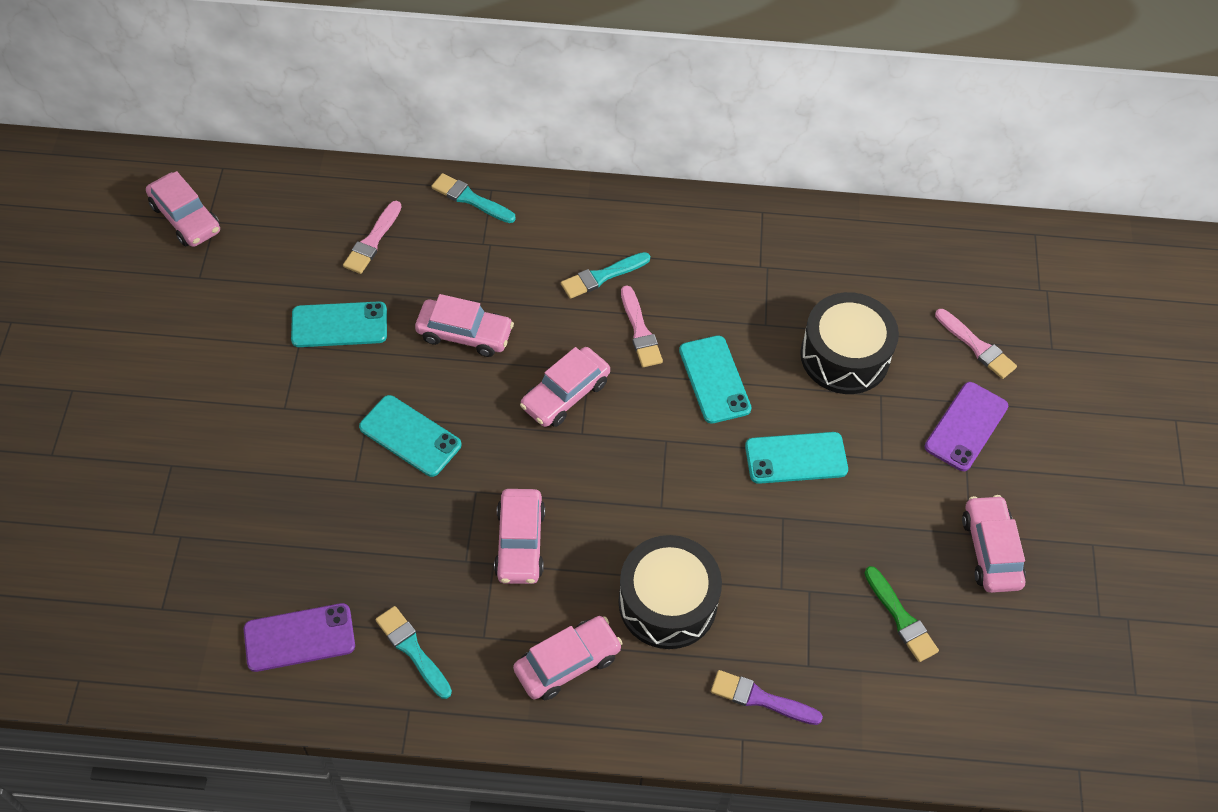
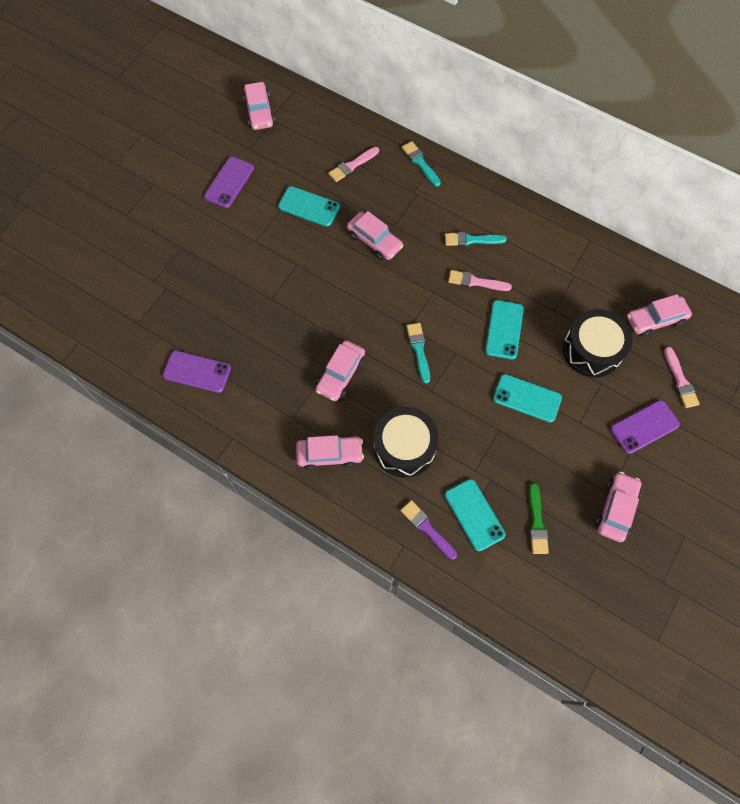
camera: 30 degrees right, 10 degrees up
(195, 339) = (229, 182): none -> purple phone
(410, 436) = (313, 286): turquoise phone -> turquoise phone (474, 514)
(412, 650) = (251, 406): turquoise brush -> turquoise brush (419, 350)
(565, 394) = (412, 300): pink car -> pink car (655, 319)
(640, 331) = (476, 282): pink brush -> pink brush turned 90 degrees clockwise

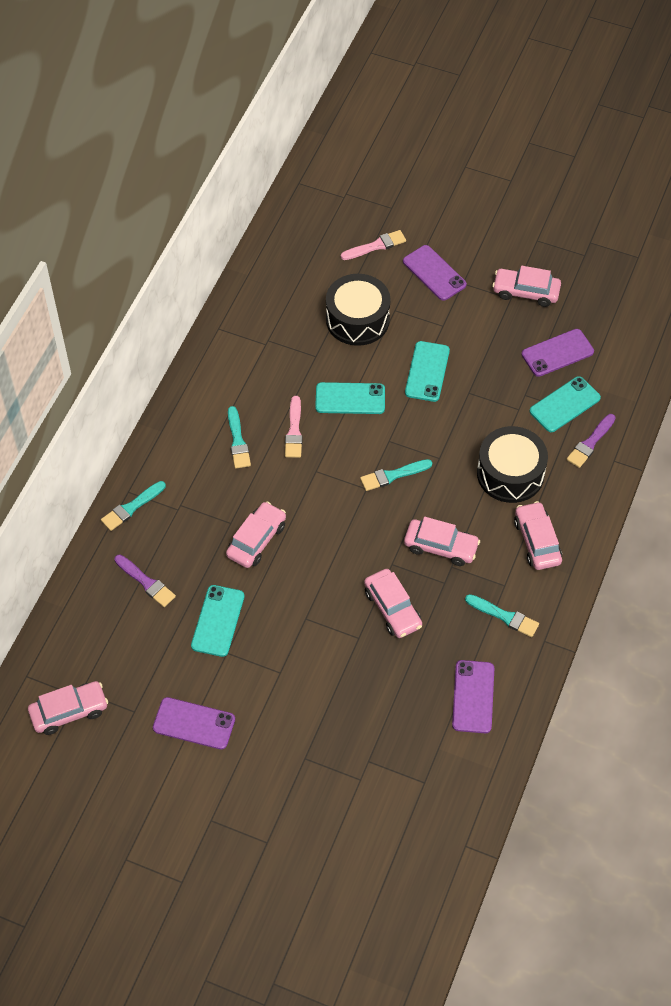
camera: 100 degrees left, 10 degrees down
(263, 411) = (504, 616): none -> turquoise brush
(352, 165) = (146, 582): pink brush -> purple brush
(537, 522) = (557, 353): green brush -> purple phone
(655, 319) = (309, 268): pink car -> pink car (392, 608)

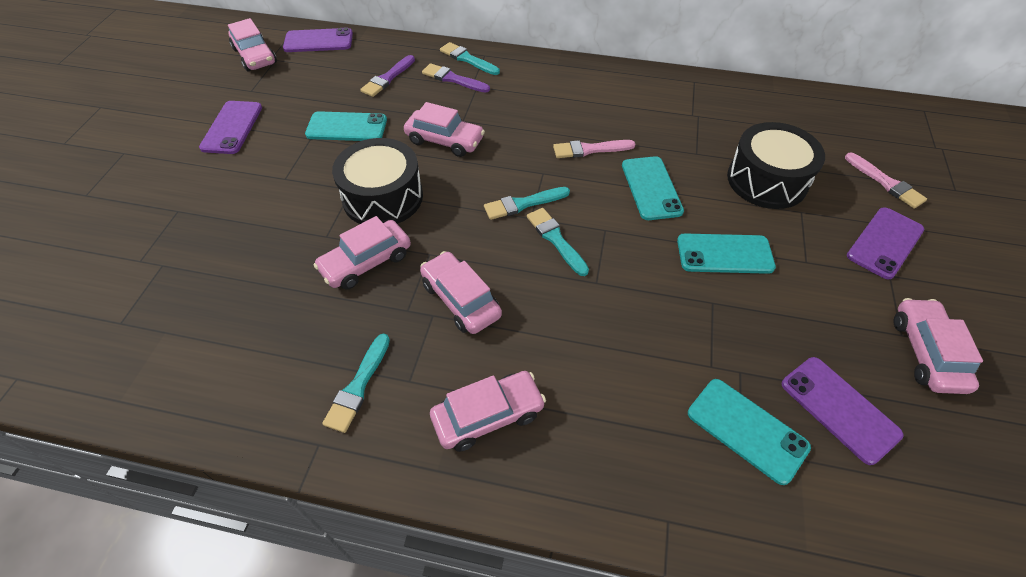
camera: 80 degrees right, 5 degrees down
(238, 441) = (562, 112): turquoise brush -> turquoise brush (523, 204)
(441, 547) = (461, 300): pink car -> pink car turned 135 degrees clockwise
(473, 697) = (234, 362): purple phone -> purple phone (318, 41)
(510, 474) = (596, 367): black drum -> black drum (383, 197)
(590, 443) = (689, 477): purple brush -> purple brush (453, 79)

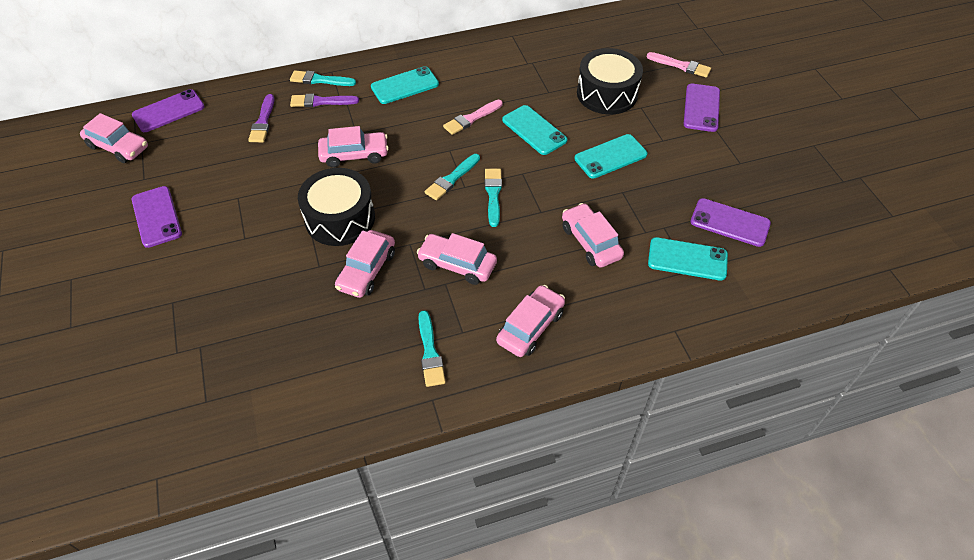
camera: 30 degrees left, 0 degrees up
(347, 127) = (262, 176): turquoise phone -> turquoise phone (405, 85)
(556, 239) = (493, 194): turquoise brush -> turquoise brush turned 60 degrees clockwise
(926, 353) = (758, 168): pink car -> pink car (590, 242)

